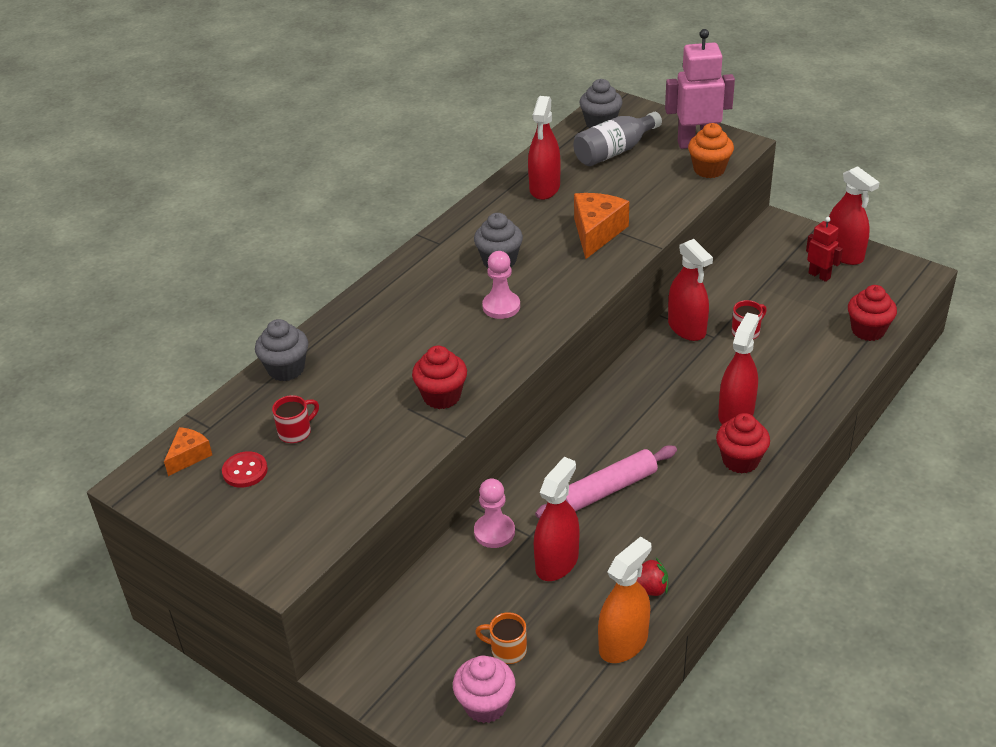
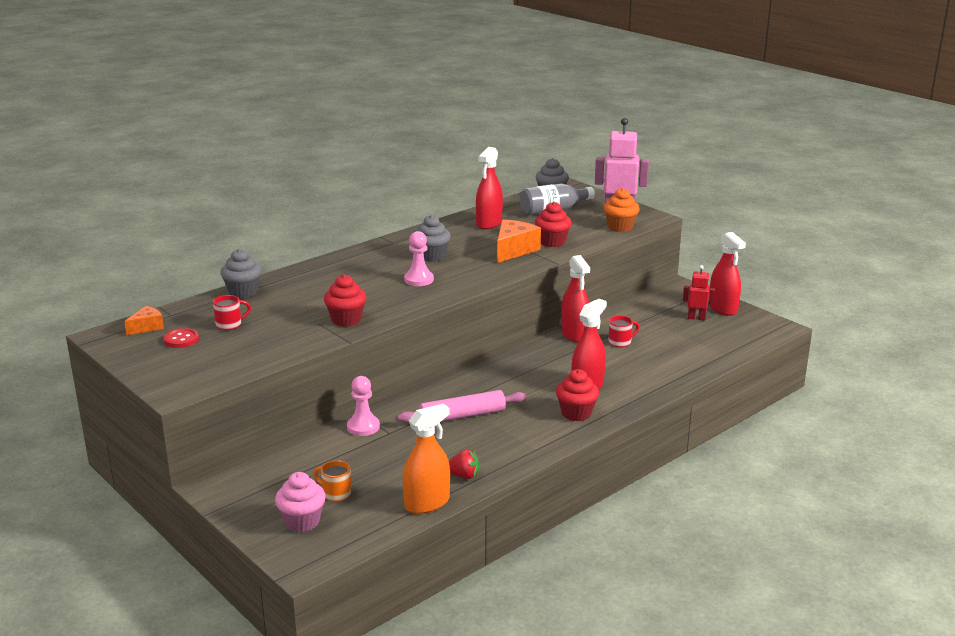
camera: 10 degrees right, 15 degrees down
(557, 562) = (401, 450): red spray bottle -> none
(819, 275) = (696, 318): red robot -> red robot turned 45 degrees counterclockwise
(868, 330) = (719, 353): red cupcake -> red cupcake (552, 242)

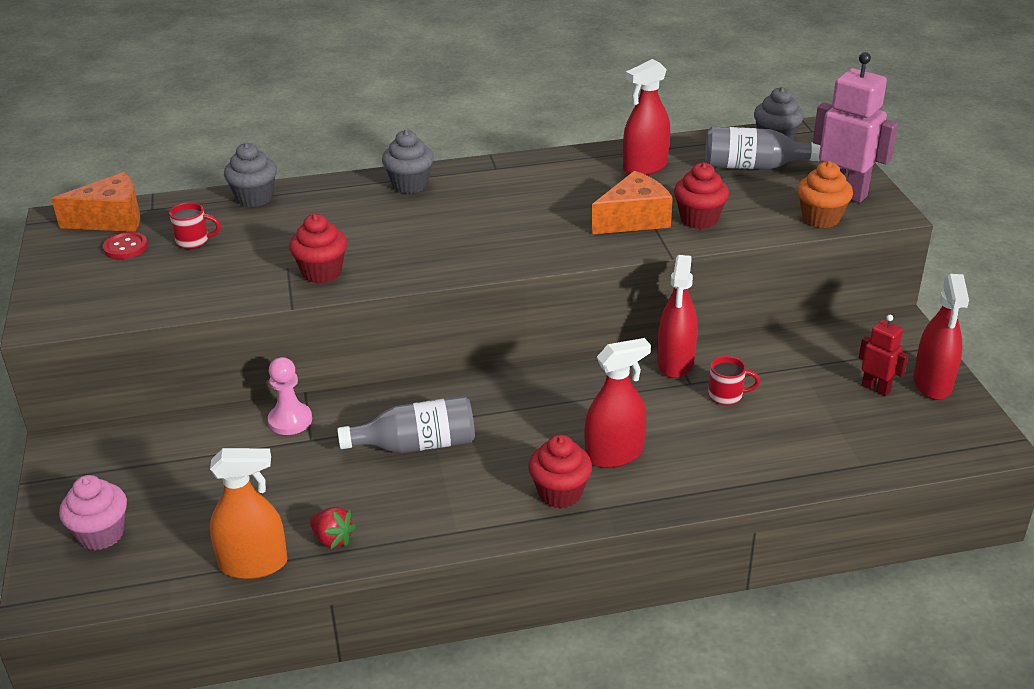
camera: 30 degrees right, 10 degrees up
(147, 327) = (111, 219): orange cheese -> orange cheese, size x1.73
(335, 493) = (172, 508): orange mug -> none
(419, 280) = (467, 234): pink pawn -> none
(432, 256) = (520, 202): grey cupcake -> grey cupcake (409, 185)
(462, 415) = (416, 445): pink rolling pin -> grey bottle

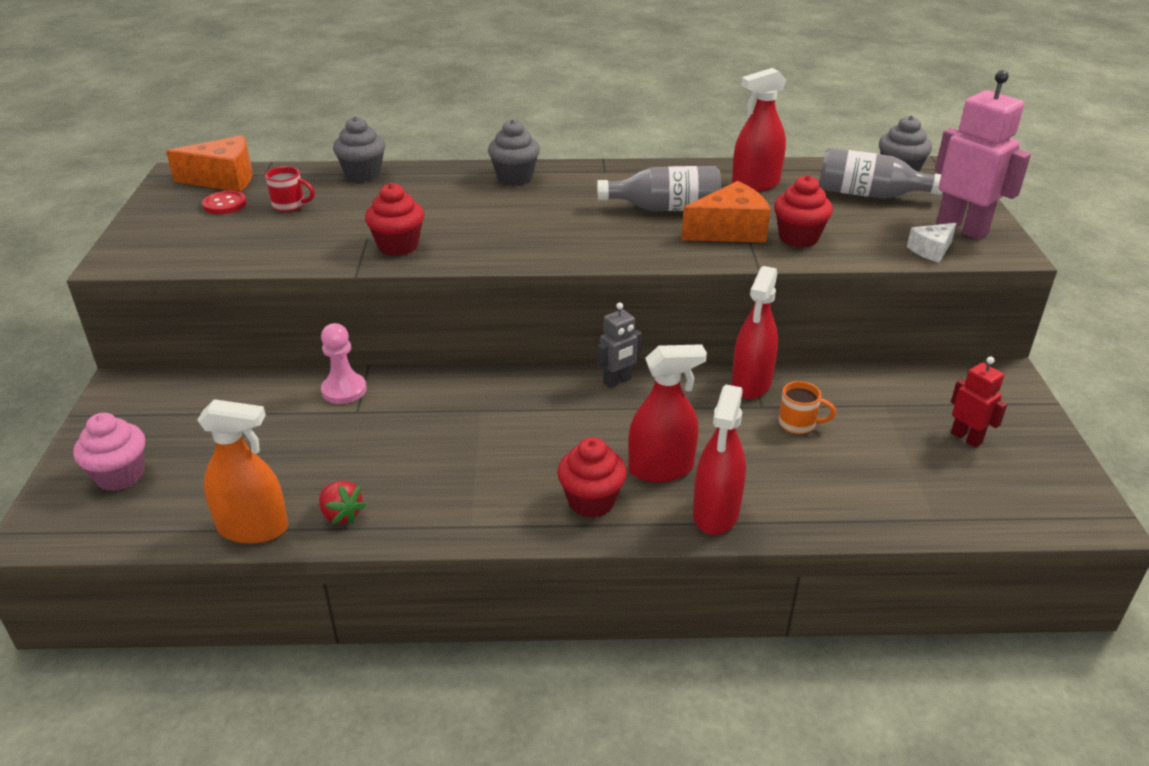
camera: 10 degrees right, 0 degrees up
(416, 445) = (459, 431): grey bottle -> grey bottle (665, 208)
(551, 376) = (617, 381): none -> grey robot
(727, 395) = (798, 424): red mug -> orange mug
(820, 218) = (931, 250): orange cupcake -> white cheese
(932, 383) = (1032, 441): red spray bottle -> red spray bottle (716, 513)

